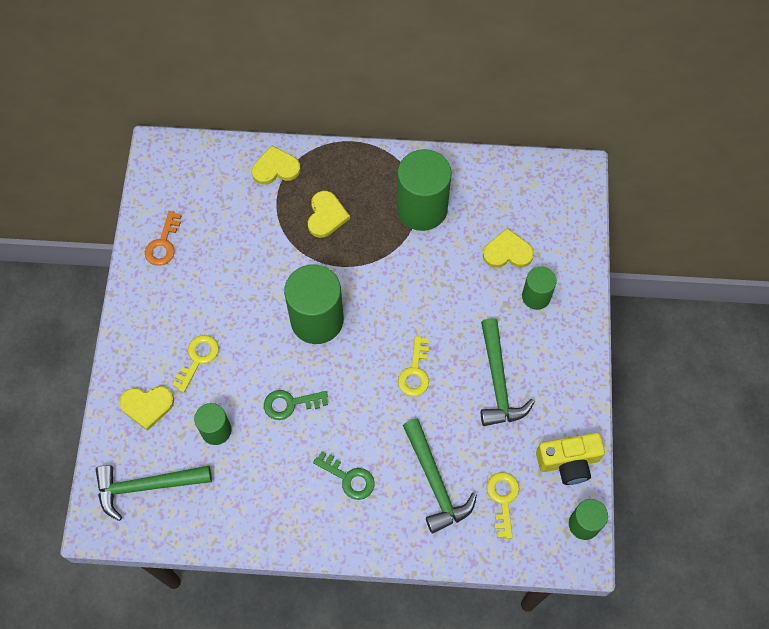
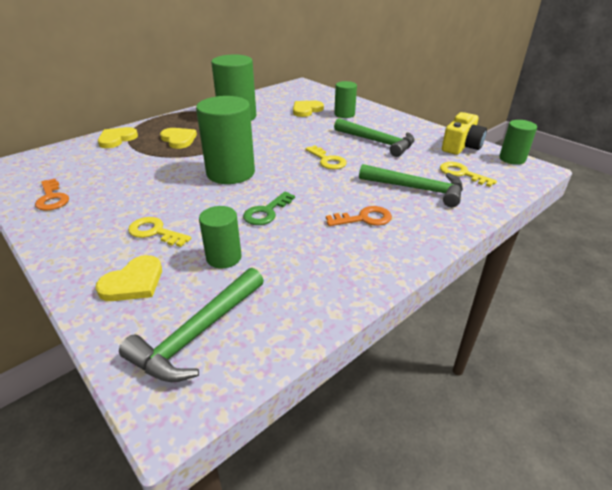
camera: 45 degrees left, 30 degrees down
(198, 359) = (155, 232): yellow key -> yellow key turned 45 degrees counterclockwise
(349, 478) = (364, 218): green key -> orange key

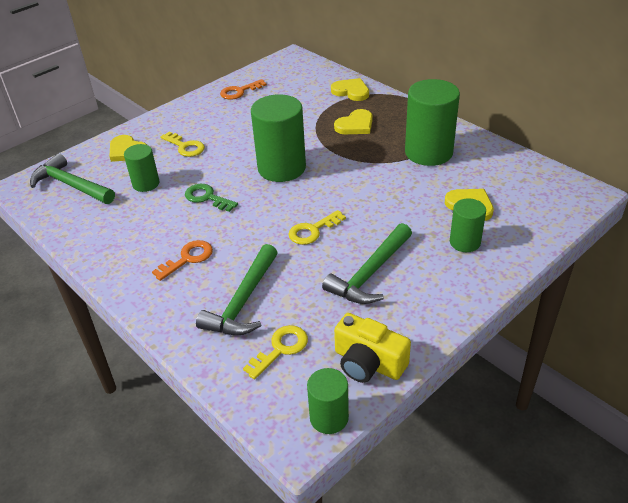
camera: 90 degrees right, 5 degrees up
(155, 232) = (185, 147): yellow key -> yellow key turned 105 degrees clockwise
(364, 218) = (188, 258): orange key -> orange key turned 120 degrees counterclockwise

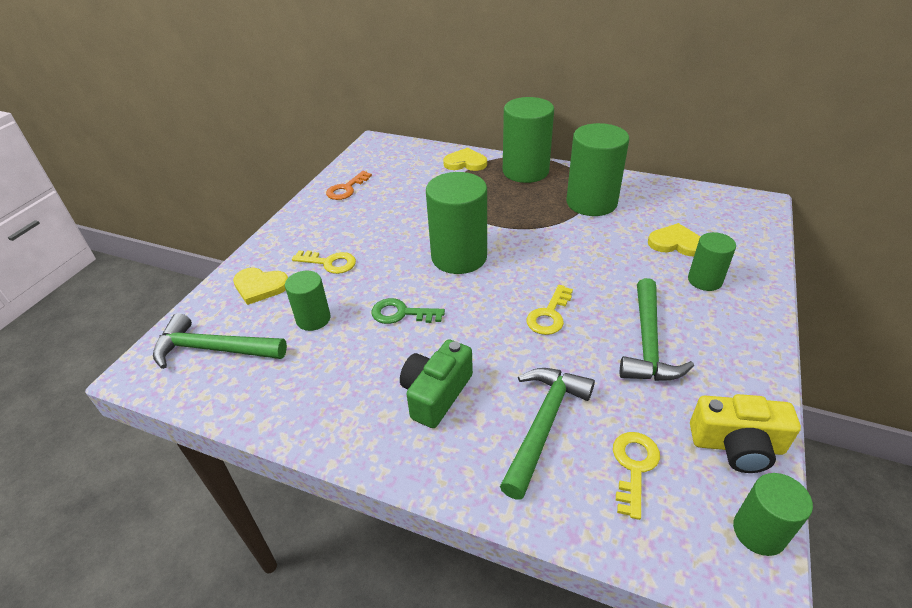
camera: 25 degrees left, 0 degrees up
(188, 258) = (436, 394): orange key -> green camera
(243, 302) = (543, 424): green hammer -> green hammer turned 150 degrees counterclockwise
(355, 125) = (498, 194): yellow heart -> none
(396, 111) = (525, 171): none -> green cylinder

